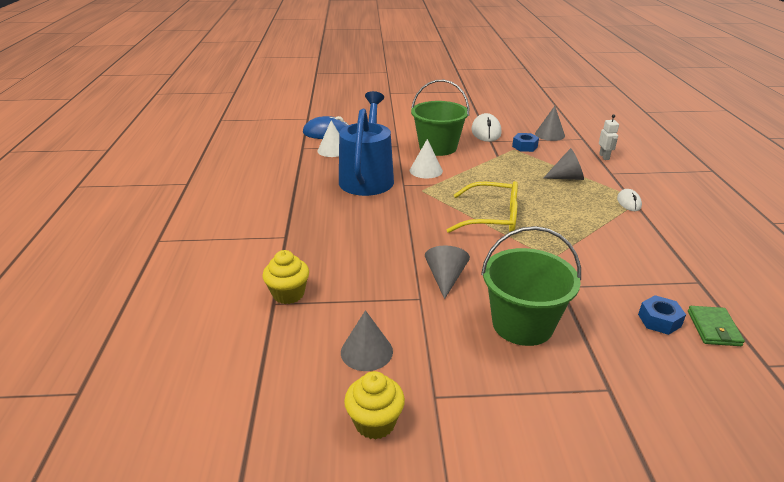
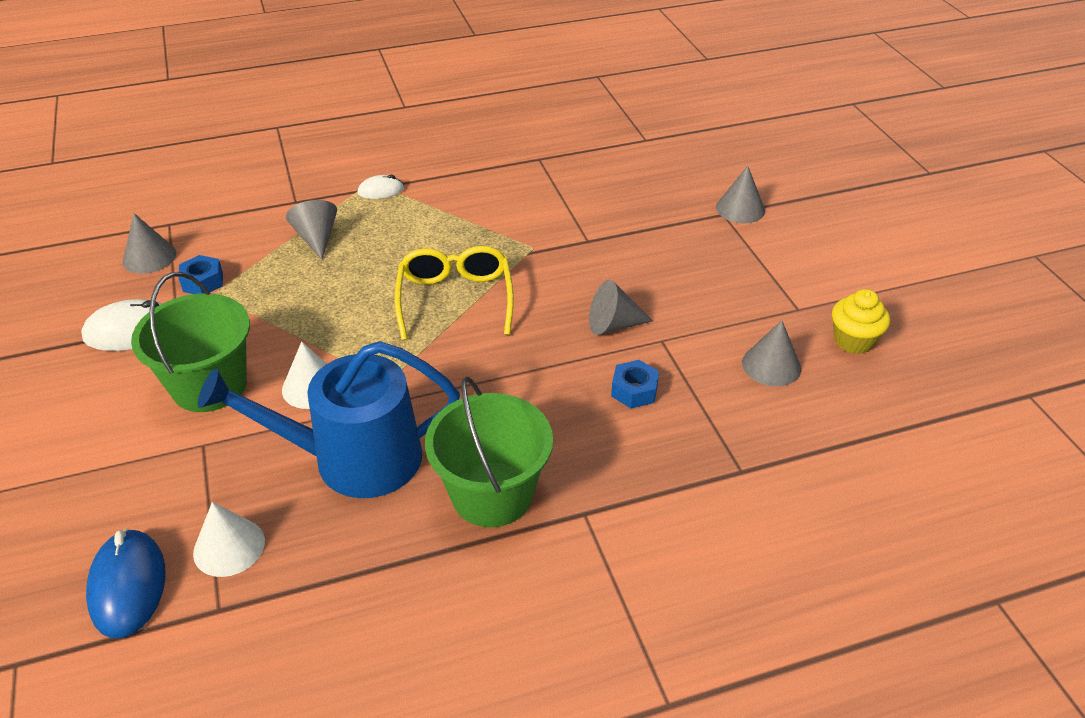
camera: 105 degrees left, 10 degrees up
(288, 294) = (716, 462): yellow cupcake -> none
(522, 324) = (665, 263): green bucket -> green bucket (492, 494)
(604, 157) = (240, 205): white robot -> none
(621, 407) = (740, 209): none -> grey cone
(659, 320) = (614, 184): blue nut -> blue nut (634, 390)
(713, 328) = (610, 158): green wallet -> none

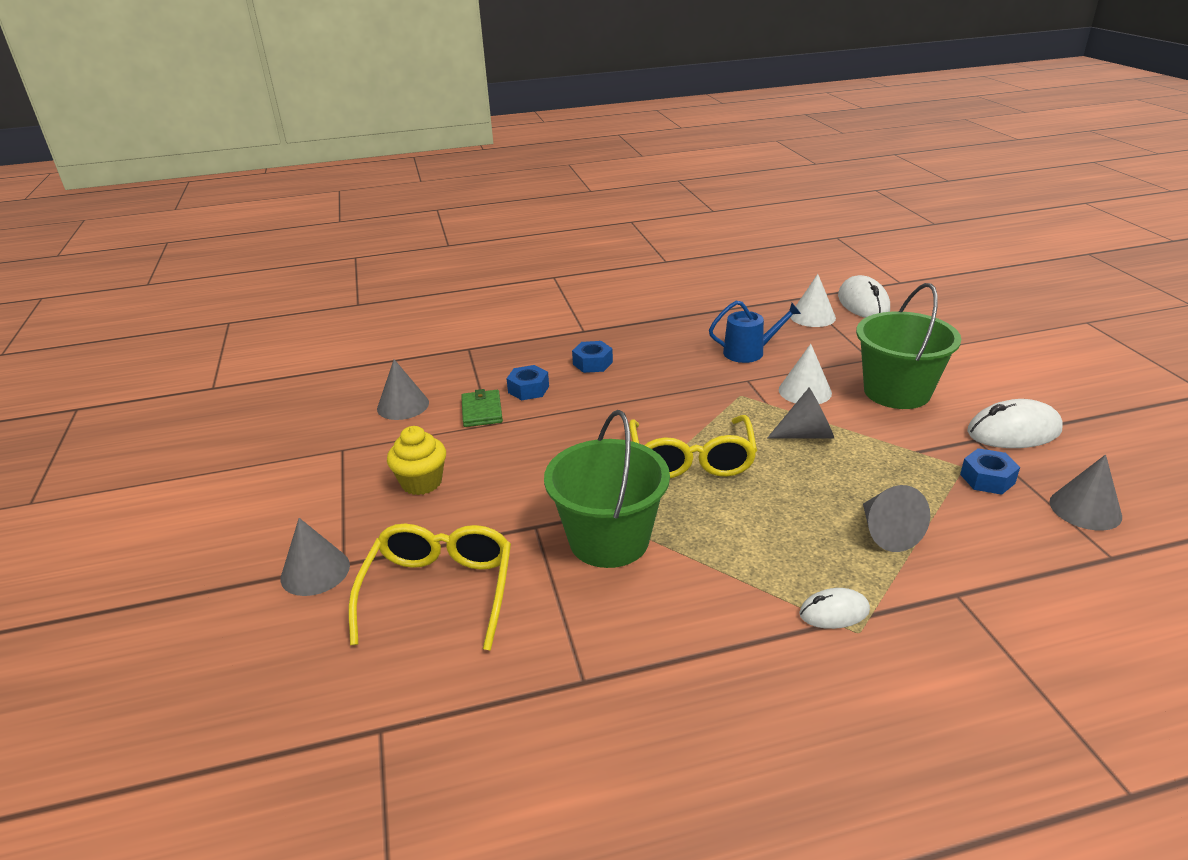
camera: 175 degrees left, 10 degrees down
(128, 586) = (863, 303): blue mouse -> white mouse
(354, 459) = (749, 352): blue watering can -> blue watering can, size x0.51
(492, 494) = (645, 337): green bucket -> green bucket (609, 540)
(562, 437) = (592, 363): none -> blue nut
(613, 325) = (531, 436): grey cone -> grey cone (807, 435)
(643, 198) = (439, 592): none -> yellow glasses
(677, 357) = (482, 411): none -> green wallet
(853, 341) = (314, 423): yellow cupcake -> yellow cupcake (421, 482)

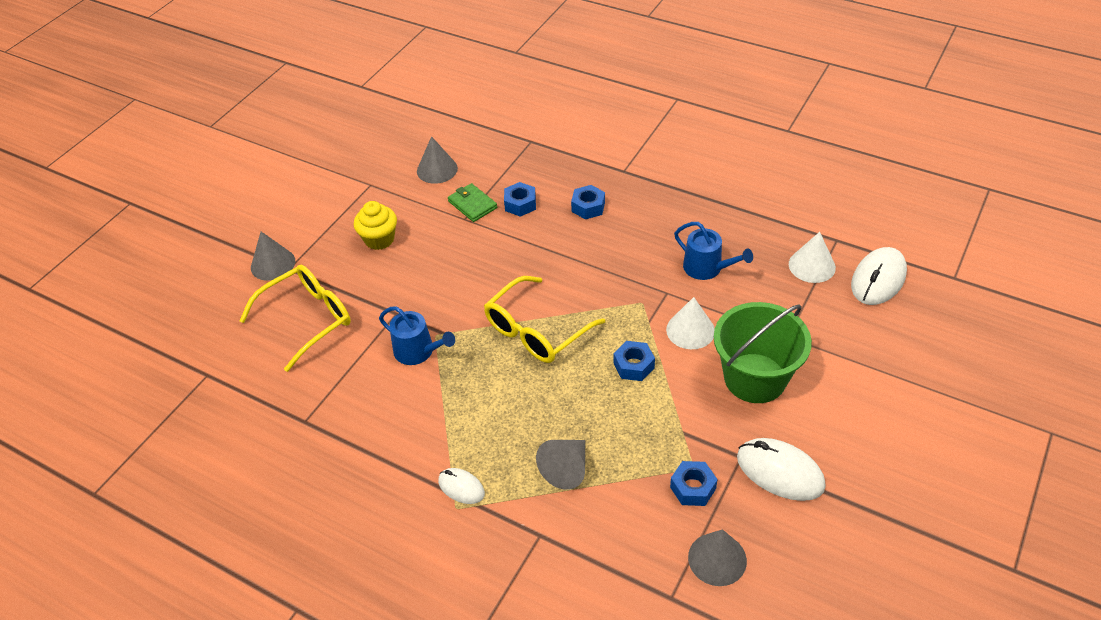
camera: 45 degrees right, 15 degrees up
(482, 411) = (472, 204): green wallet -> green wallet turned 75 degrees counterclockwise
(609, 540) = (418, 351): green bucket -> blue watering can
(807, 435) = (633, 365): grey cone -> blue nut

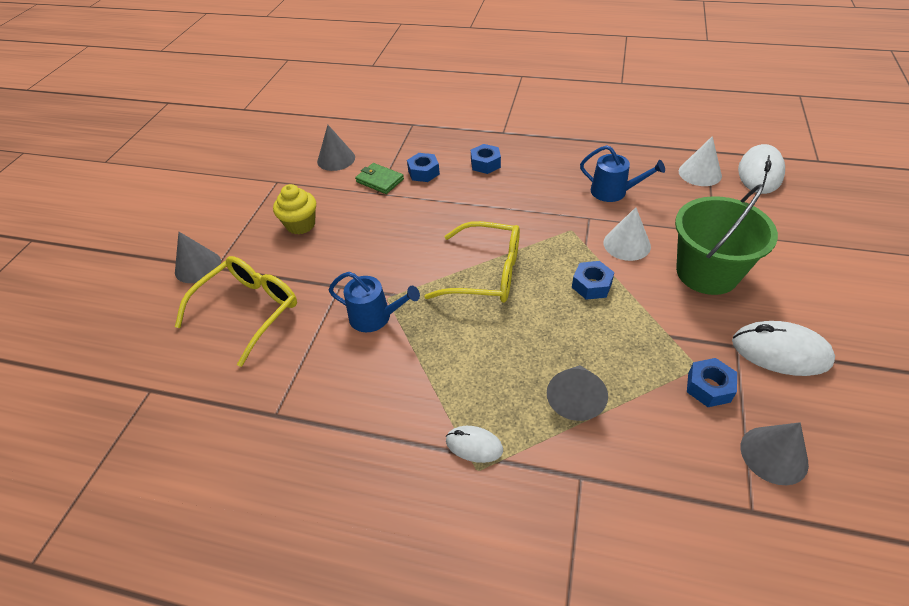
camera: 15 degrees left, 0 degrees up
(537, 330) = (485, 273): yellow glasses -> yellow glasses turned 105 degrees counterclockwise

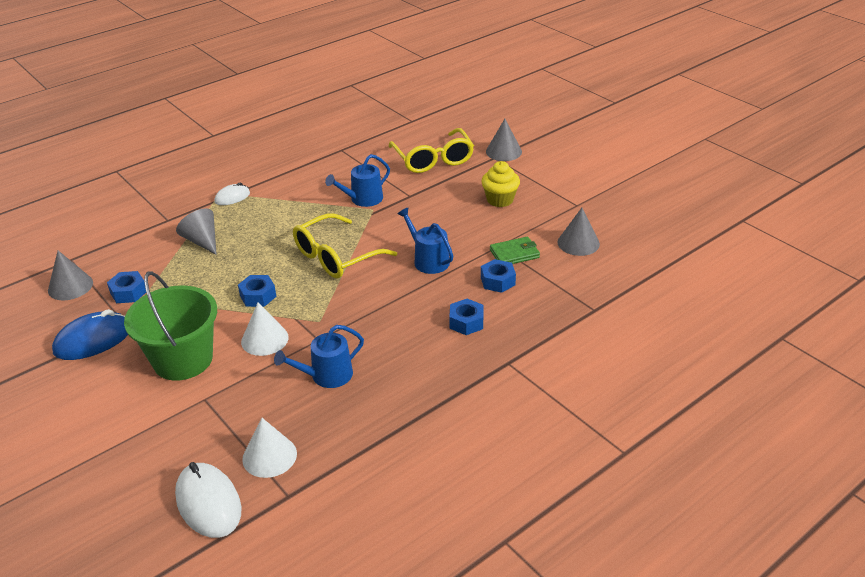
camera: 125 degrees right, 10 degrees down
(433, 217) = (428, 260): none -> blue watering can
(780, 352) = (93, 340): white mouse -> blue mouse

